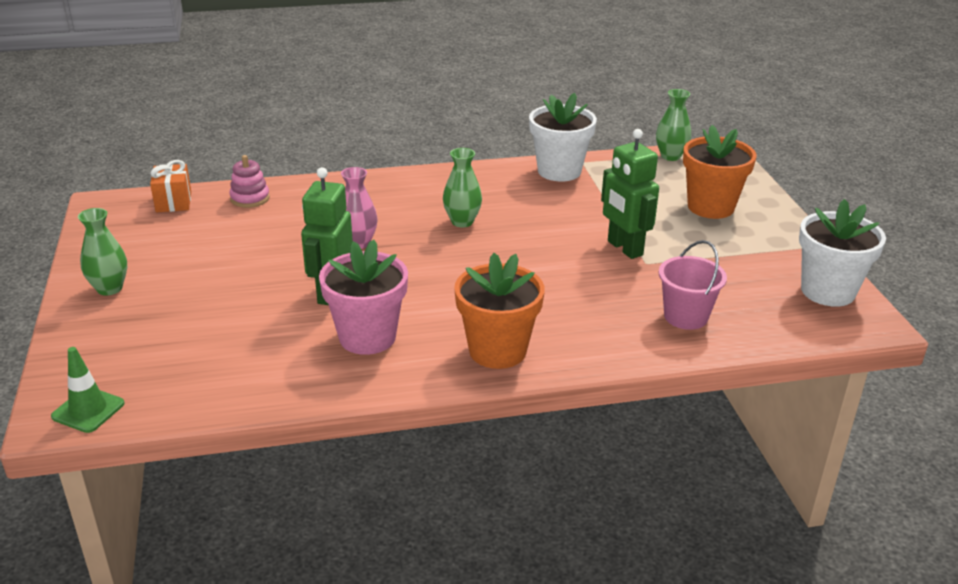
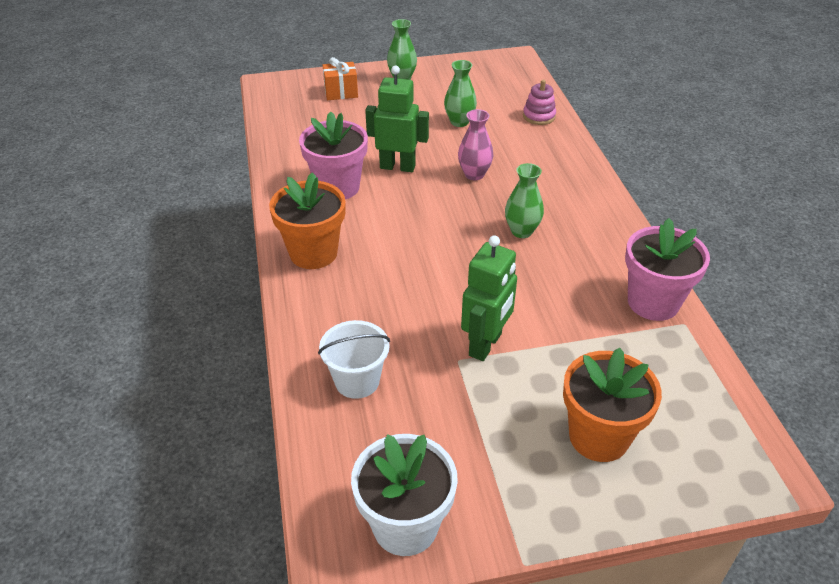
camera: 90 degrees right, 10 degrees up
(88, 410) = (273, 92): green traffic cone -> none
(174, 202) = (525, 85): orange gift -> orange gift (341, 92)
(559, 171) = (653, 302): white flower pot -> pink flower pot
(624, 248) = (486, 345): green robot -> green robot turned 150 degrees clockwise
(670, 156) = (735, 412): green vase -> green vase (459, 122)
(686, 316) = (357, 381): pink bucket -> white bucket

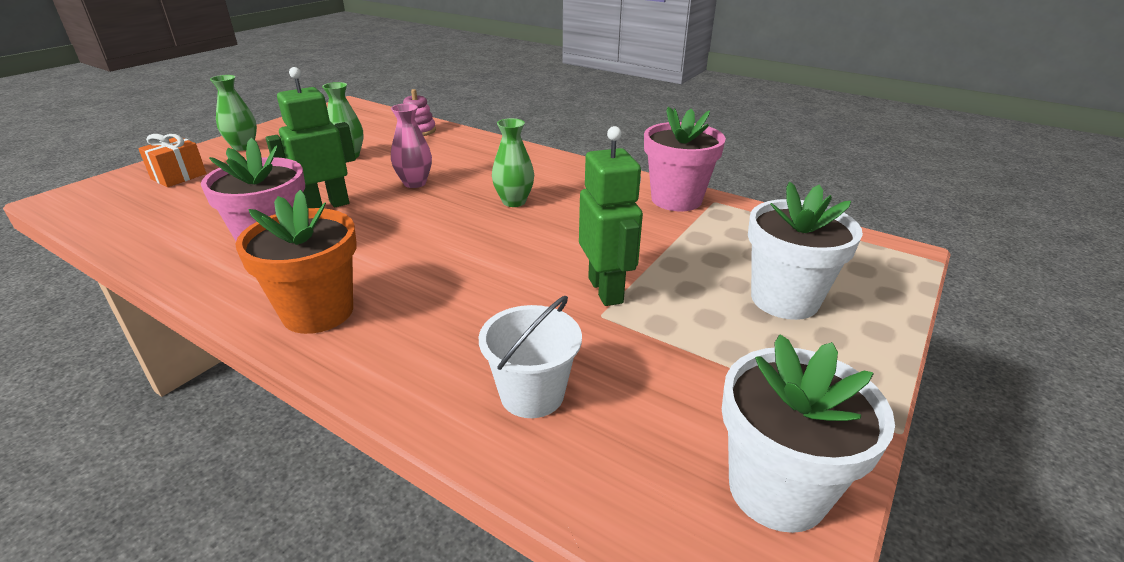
camera: 45 degrees left, 10 degrees down
(599, 437) = (784, 299): orange flower pot -> white flower pot

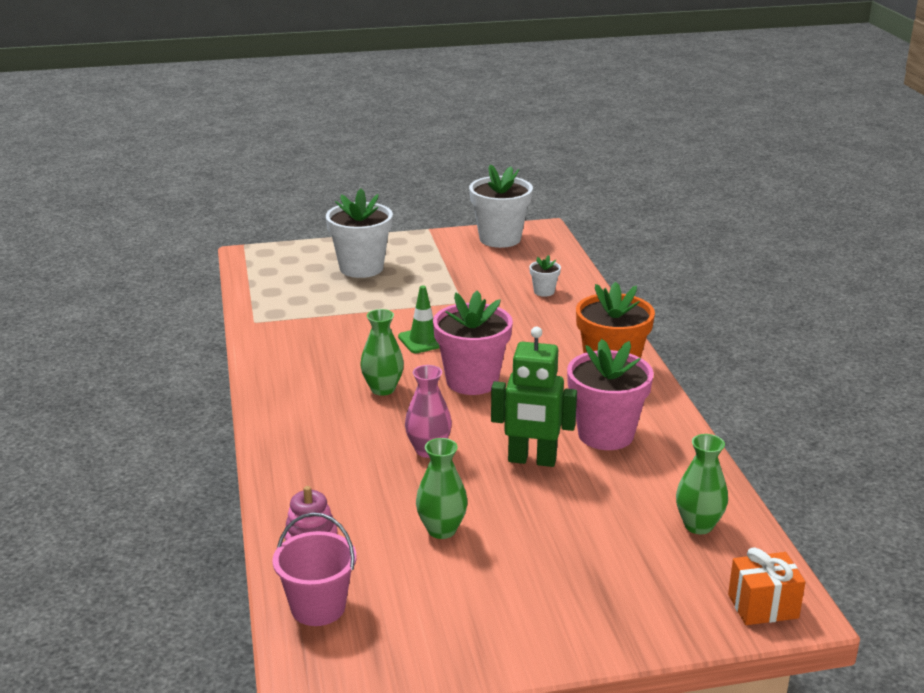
camera: 135 degrees left, 5 degrees down
(179, 176) = (649, 590): orange gift -> orange gift (763, 606)
(243, 147) = (543, 624): green vase -> green vase (698, 525)
(376, 118) = (318, 607): none -> pink bucket
(532, 394) = (544, 291): white bucket -> white flower pot
(556, 251) = (423, 340): none -> green traffic cone
(606, 290) = (437, 309): green robot -> none
(676, 199) = (273, 334): pink flower pot -> pink flower pot (472, 381)

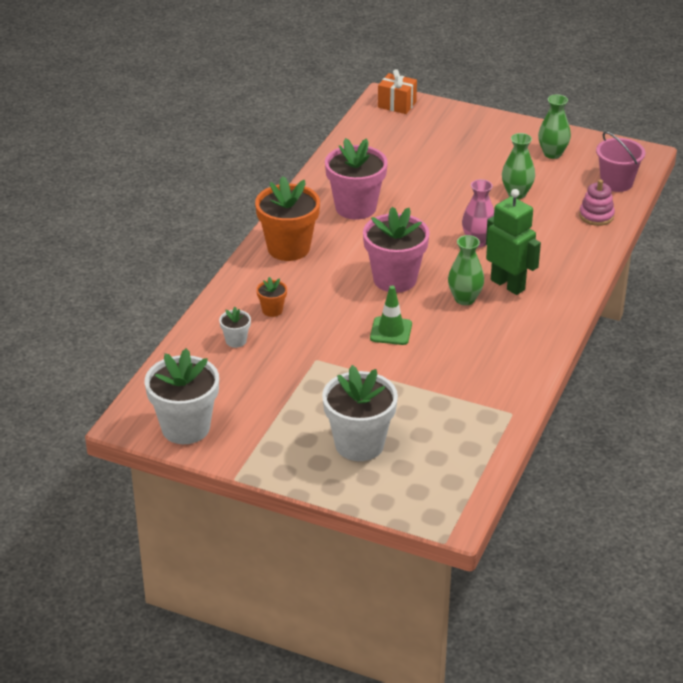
camera: 145 degrees left, 10 degrees up
(532, 460) = (421, 210): green robot -> green robot (508, 284)
(547, 320) = (272, 310): none -> orange flower pot
(698, 525) = (375, 144): green vase -> green vase (552, 154)

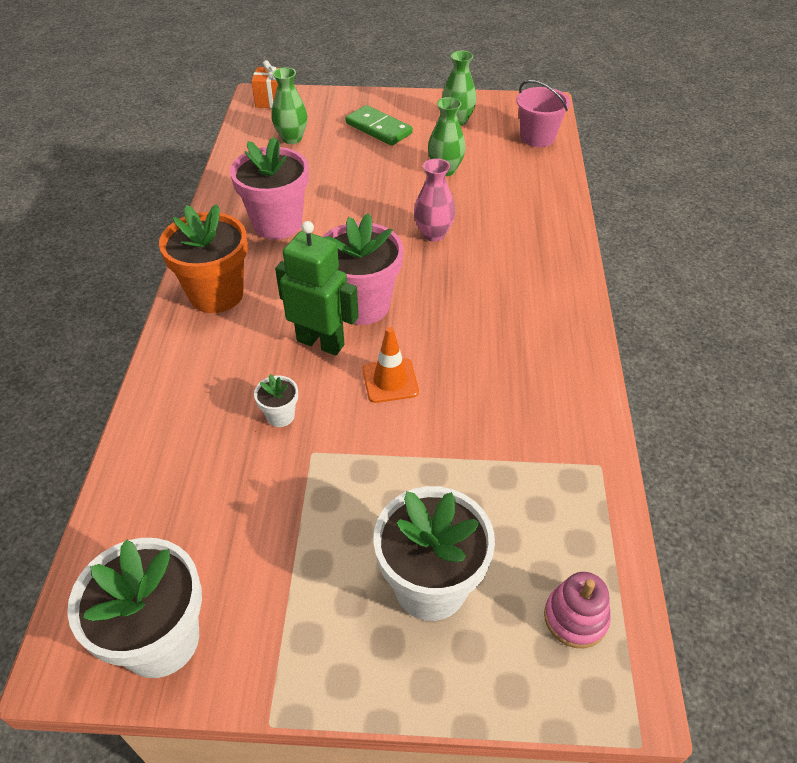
camera: 20 degrees left, 10 degrees up
(236, 341) = (191, 452): white flower pot -> white flower pot (280, 416)
(272, 310) = (226, 390): orange flower pot -> none
(391, 331) = (390, 381): green traffic cone -> orange traffic cone
(465, 299) = (456, 311): green vase -> green vase (292, 138)
(477, 147) = (378, 128): none -> green domino
(508, 284) = (495, 280): green robot -> green robot (321, 342)
(596, 216) = (539, 177): pink stacking toy -> pink stacking toy (575, 618)

